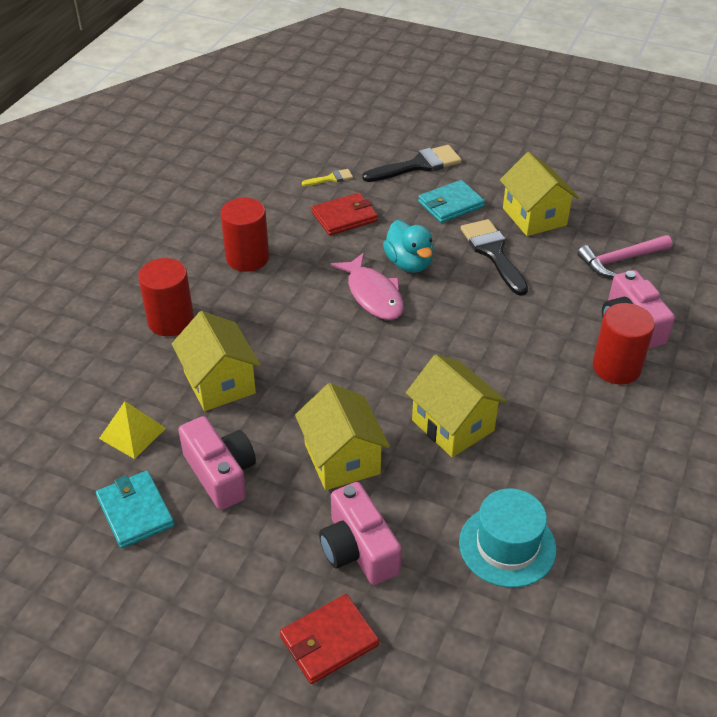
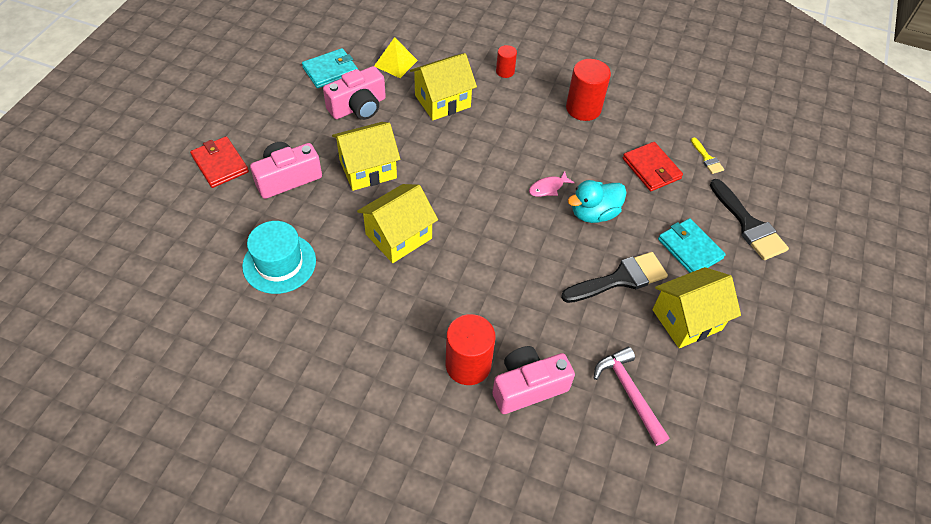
camera: 85 degrees right, 10 degrees up
(171, 321) = (505, 71): red cylinder -> red cylinder, size x0.54
(373, 295) = (548, 188): pink fish -> pink fish, size x0.54

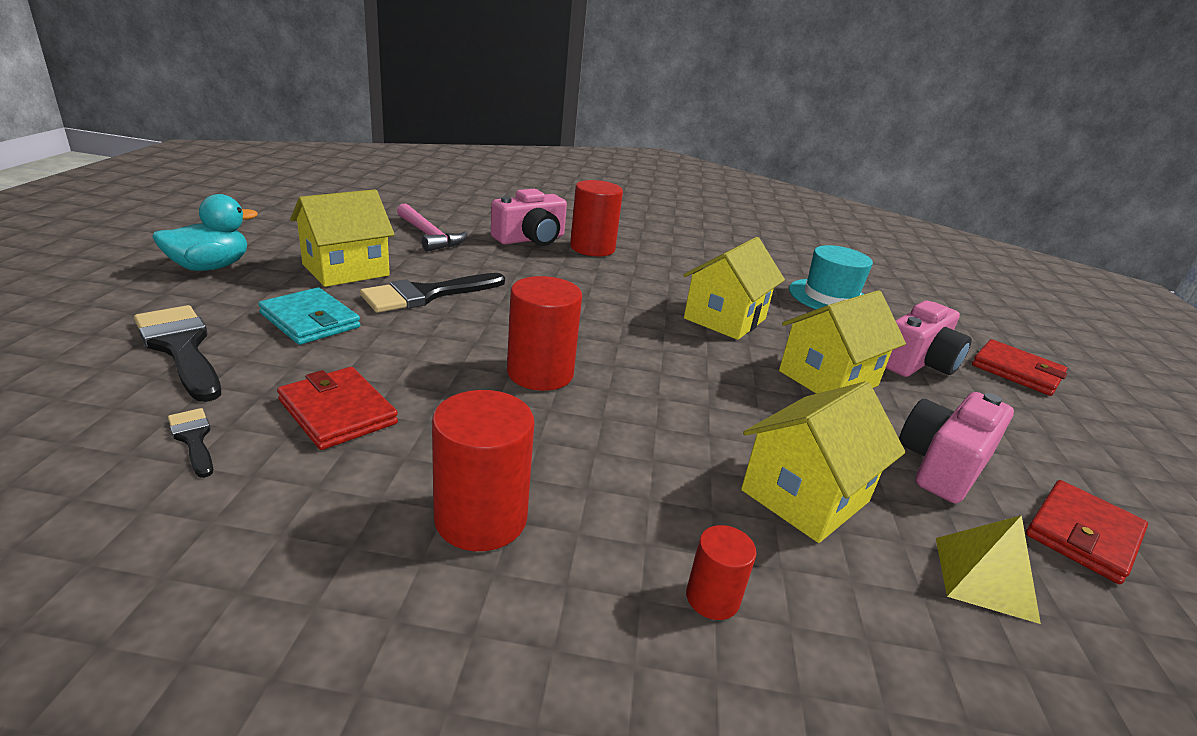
camera: 165 degrees right, 25 degrees down
(330, 70) = (1083, 535): turquoise wallet -> red wallet
(548, 188) = (540, 373): pink fish -> red cylinder
(594, 213) = (460, 349): turquoise duck -> turquoise duck (210, 267)
(707, 158) = (193, 439): yellow brush -> black brush

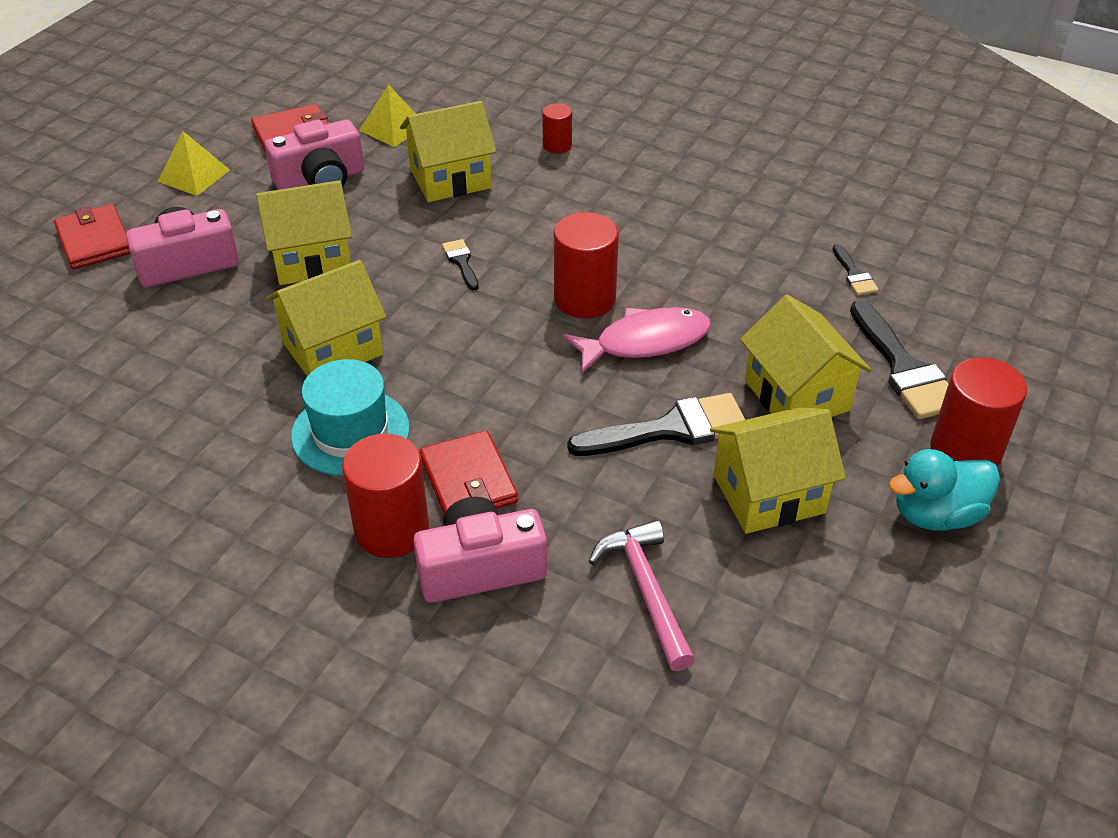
camera: 155 degrees left, 15 degrees up
(310, 320) = (796, 395): turquoise wallet -> yellow house
(337, 412) = (758, 283): red wallet -> red wallet (468, 480)
(464, 345) = (645, 342): none -> pink fish
(481, 518) = (668, 198): red cylinder -> red cylinder (965, 451)
(690, 392) = (461, 262): none -> black brush
(830, 297) = (141, 372): turquoise hat -> turquoise hat (350, 432)
(1066, 447) = (194, 175): none -> yellow pyramid

